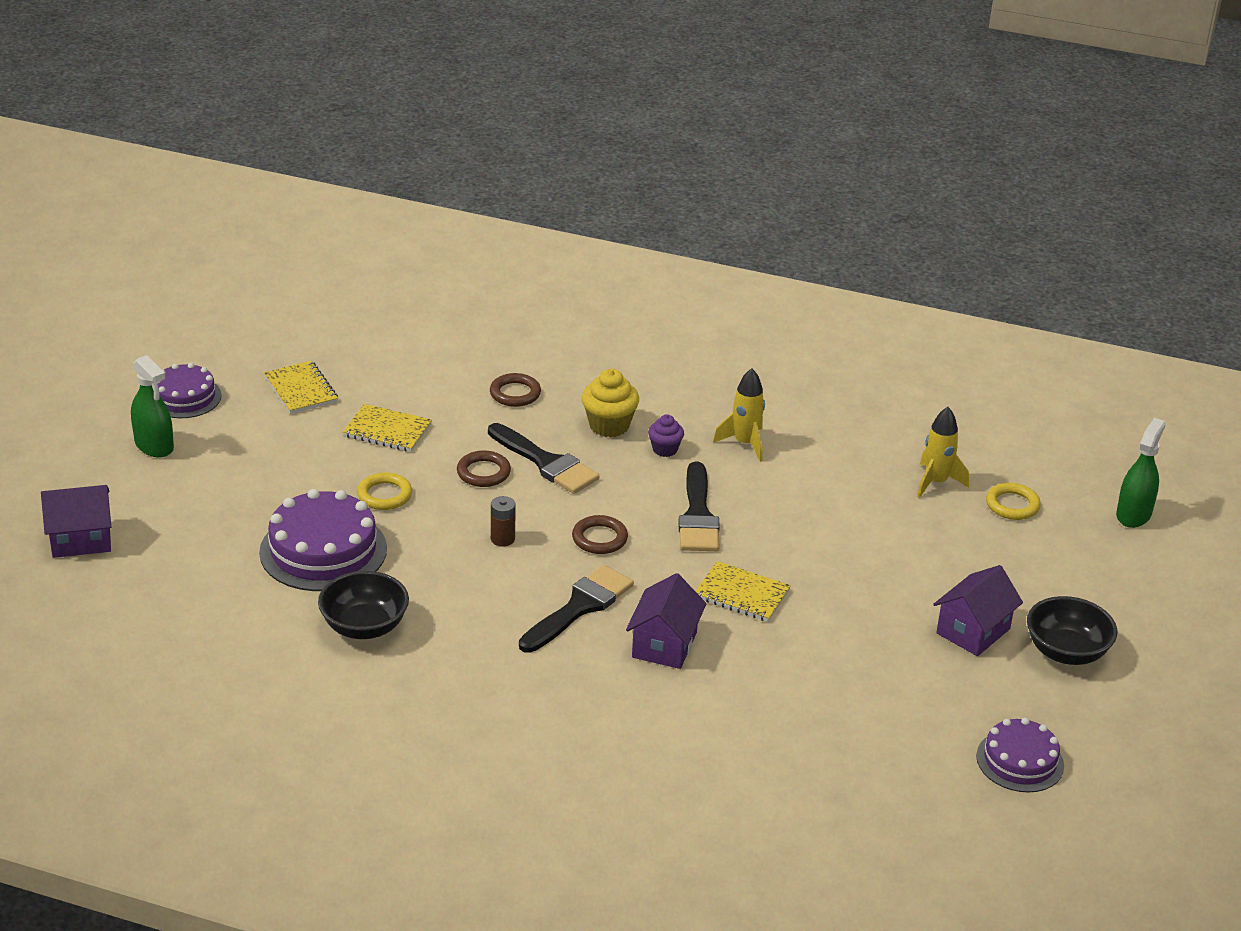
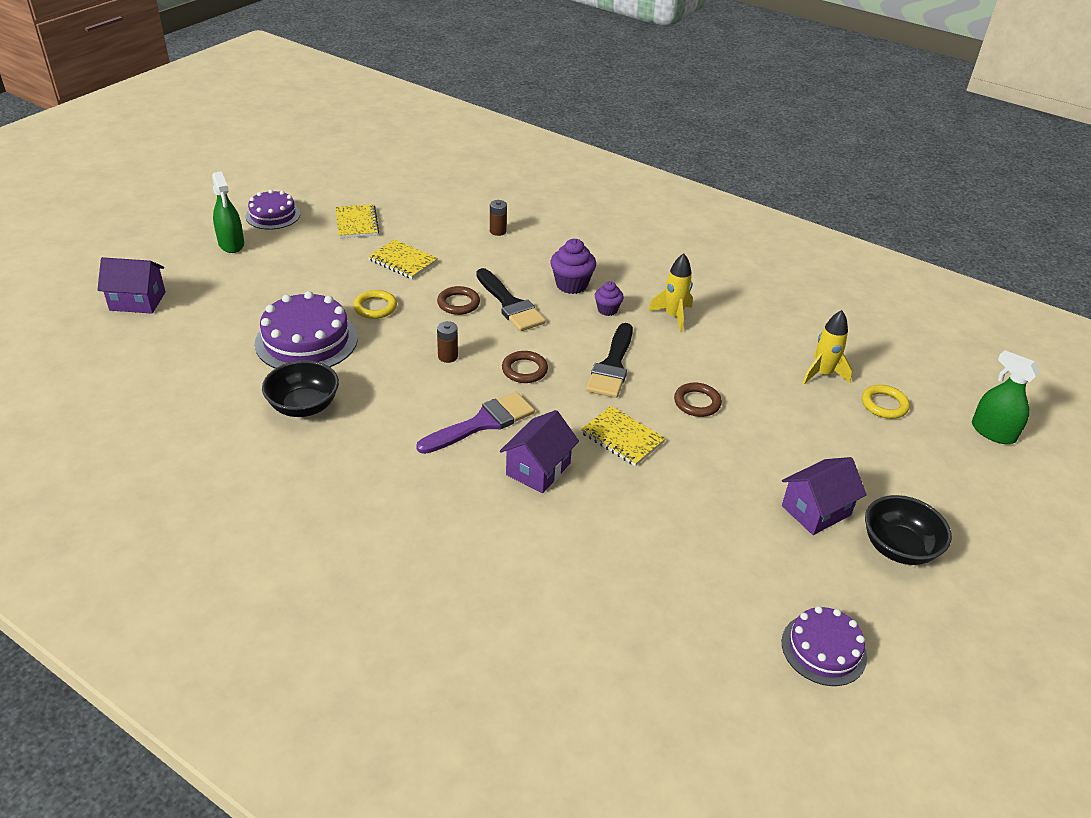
camera: 15 degrees right, 5 degrees up
(487, 371) = (498, 231): none -> brown battery
(515, 393) = (511, 250): brown ring -> brown ring (697, 403)
(579, 607) = (482, 423): black brush -> purple brush
(609, 425) = (571, 285): yellow cupcake -> purple cupcake
(1133, 514) = (993, 432): green spray bottle -> green spray bottle turned 90 degrees counterclockwise

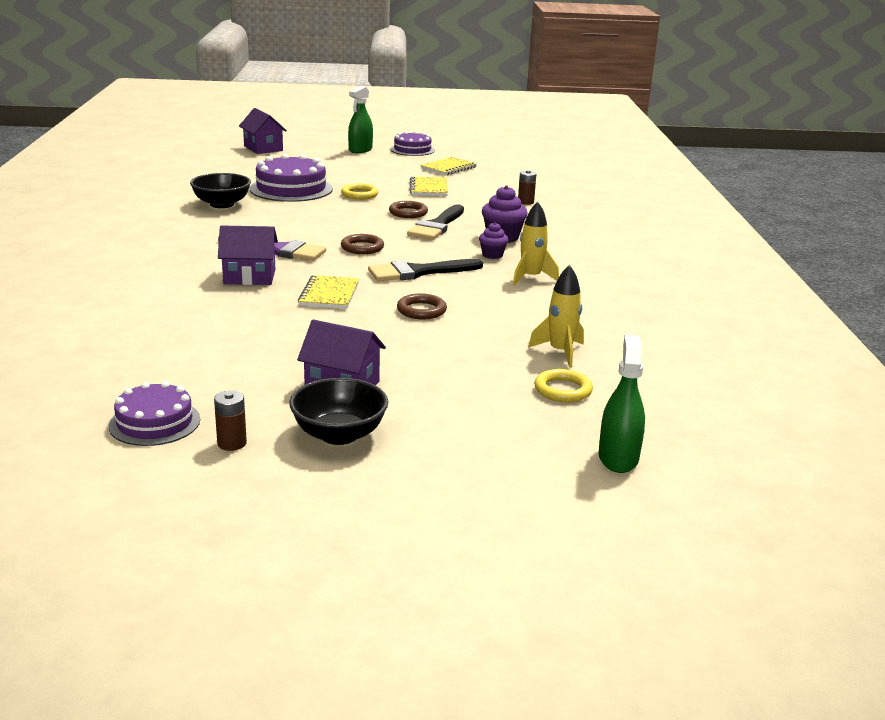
camera: 55 degrees right, 15 degrees down
(448, 356) = (338, 224): brown battery -> brown battery (232, 443)

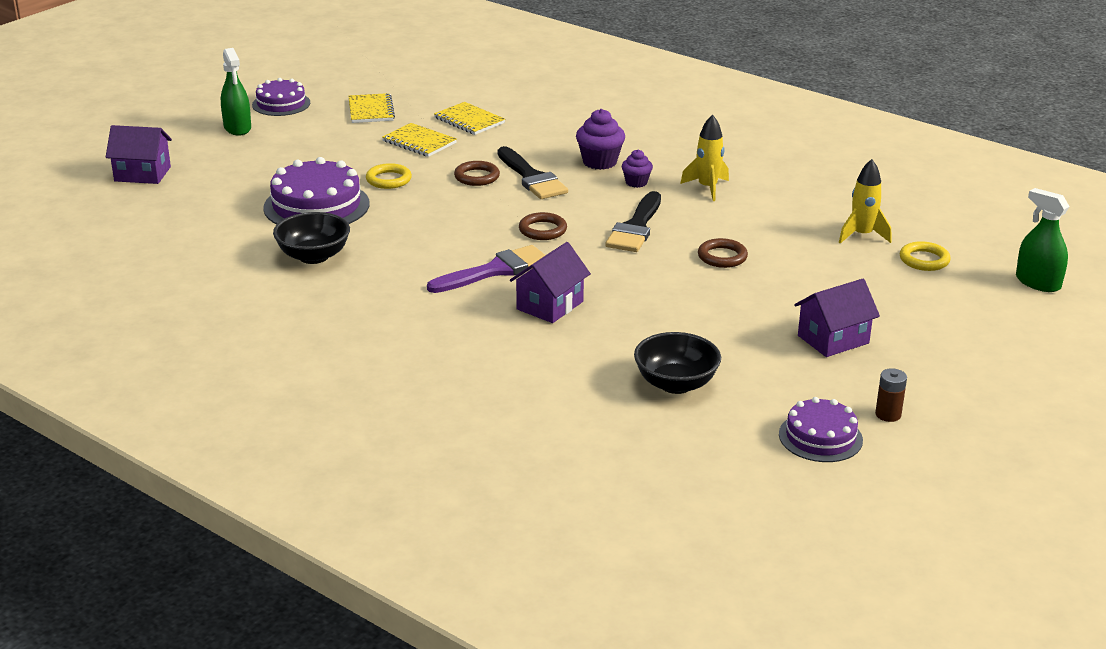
camera: 50 degrees left, 5 degrees up
(329, 294) = (639, 283): yellow notebook -> yellow notebook (469, 120)
(339, 434) = (913, 367): black bowl -> black bowl (675, 384)
(525, 202) = (523, 117): brown battery -> none

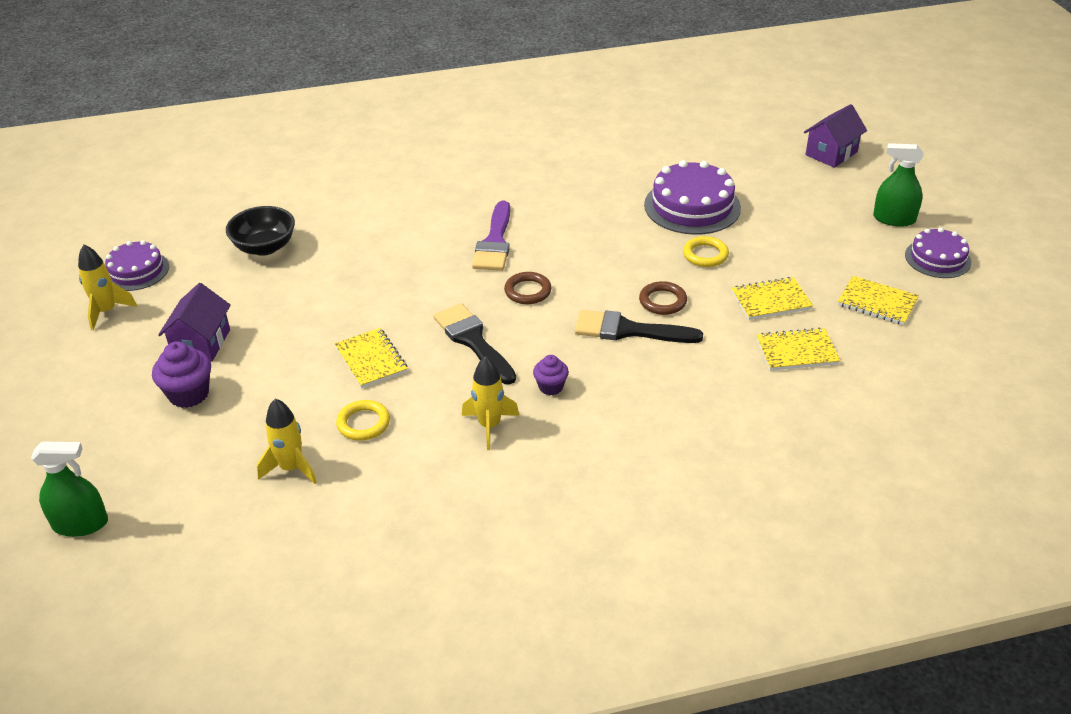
camera: 130 degrees right, 10 degrees up
(313, 256) = (610, 179): black bowl -> none
(550, 305) = (419, 243): purple house -> none
(599, 162) = (617, 387): purple cupcake -> purple cupcake (189, 394)
(722, 257) = (371, 360): brown ring -> yellow notebook
(888, 414) = (107, 311): brown battery -> yellow rocket
(924, 260) = (207, 477): yellow ring -> yellow ring (363, 423)

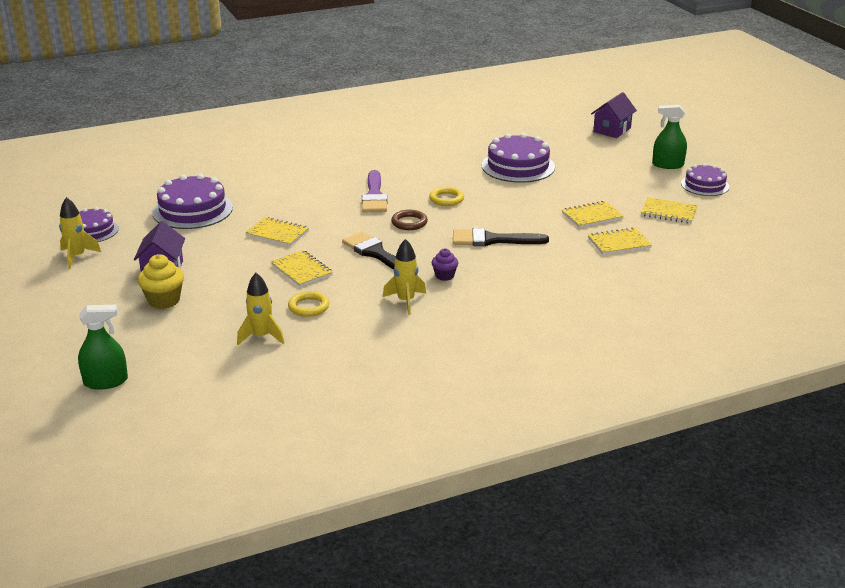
camera: 10 degrees left, 10 degrees down
(189, 394) = (164, 300): purple cupcake -> yellow cupcake
(265, 247) = (192, 210): black bowl -> purple cake
(357, 295) = (277, 233): none -> yellow notebook
(662, 301) = (512, 222): brown ring -> none
(705, 255) = (536, 193): yellow ring -> yellow ring (446, 199)

